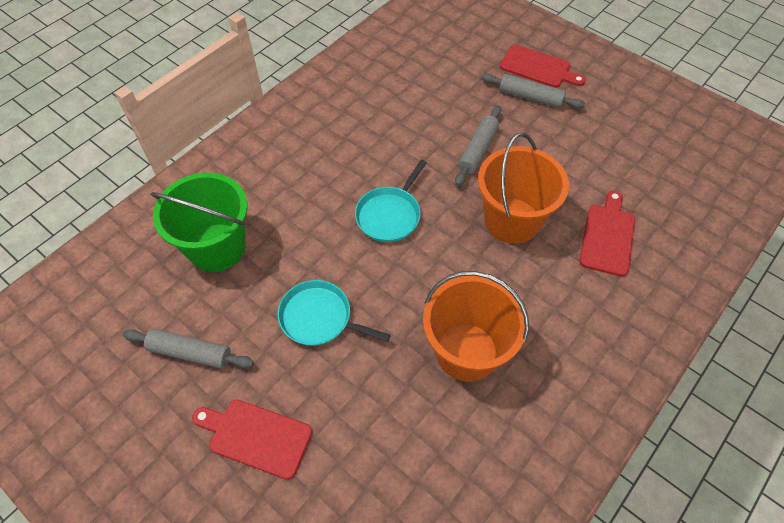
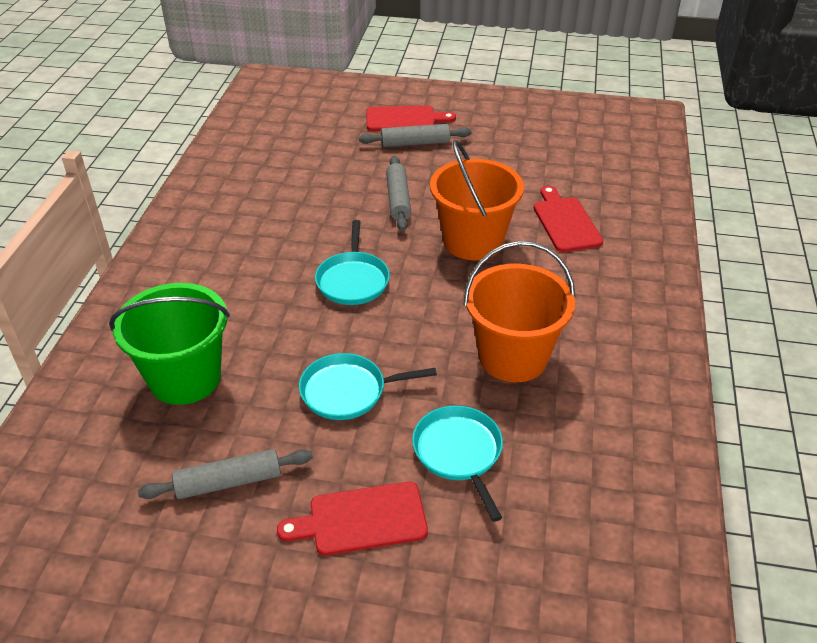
camera: 30 degrees left, 15 degrees down
(363, 419) = (459, 453): none -> turquoise pan

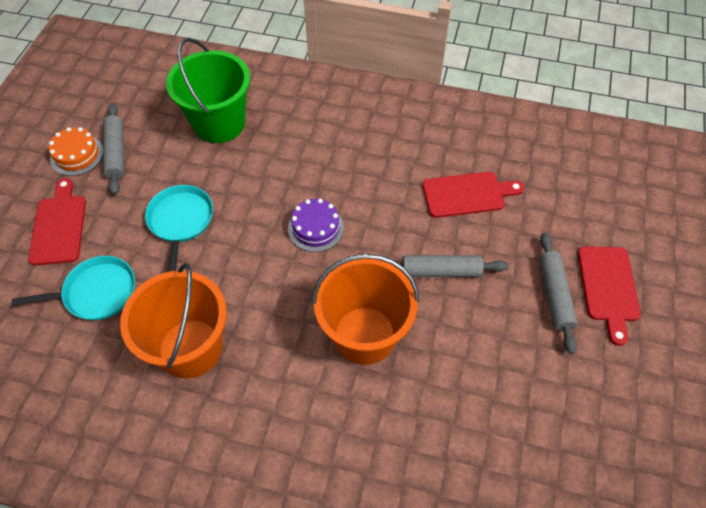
camera: 95 degrees right, 15 degrees up
(228, 531) = (77, 155): none -> orange cake
(353, 280) = (315, 228): turquoise pan -> purple cake
(565, 222) = (393, 439): red cutting board -> red cutting board (467, 194)

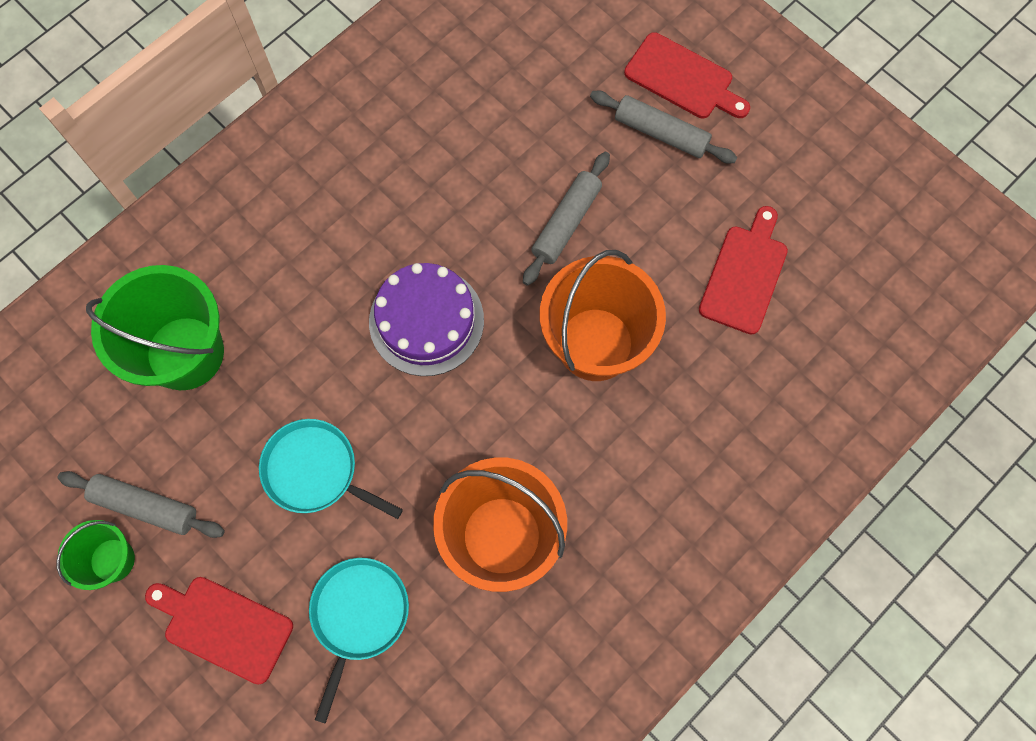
camera: 60 degrees left, 15 degrees up
(77, 155) = (112, 560): orange cake -> green bucket
(315, 228) = (426, 321): purple cake -> purple cake, size x1.53
(467, 194) = (486, 135): red cutting board -> red cutting board (744, 275)

